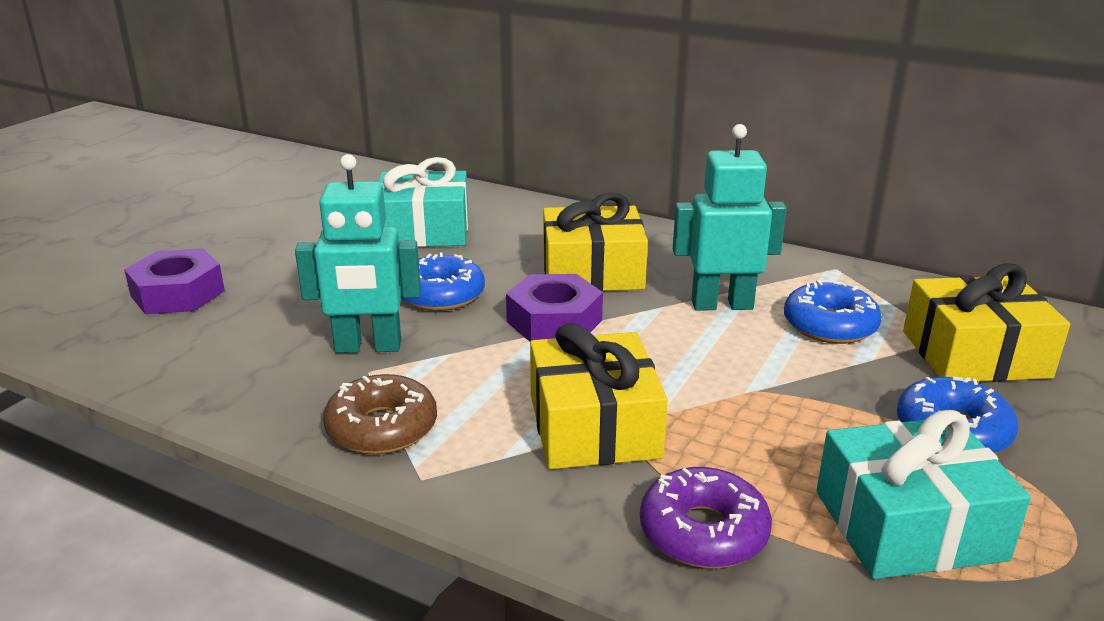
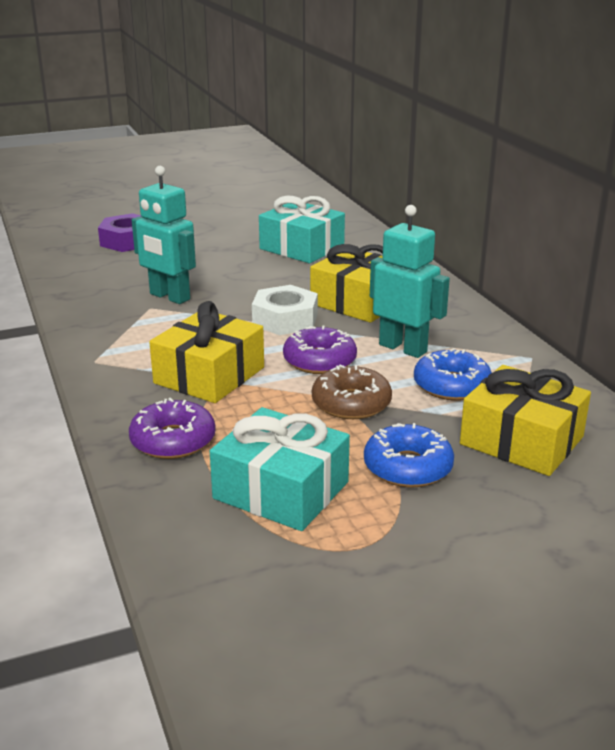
camera: 40 degrees right, 0 degrees up
(382, 428) = (114, 334): brown donut -> brown donut (351, 403)
(441, 295) = (249, 285): blue donut -> none
(554, 321) = (285, 319): purple nut -> white nut
(673, 353) = (319, 361): none -> purple donut

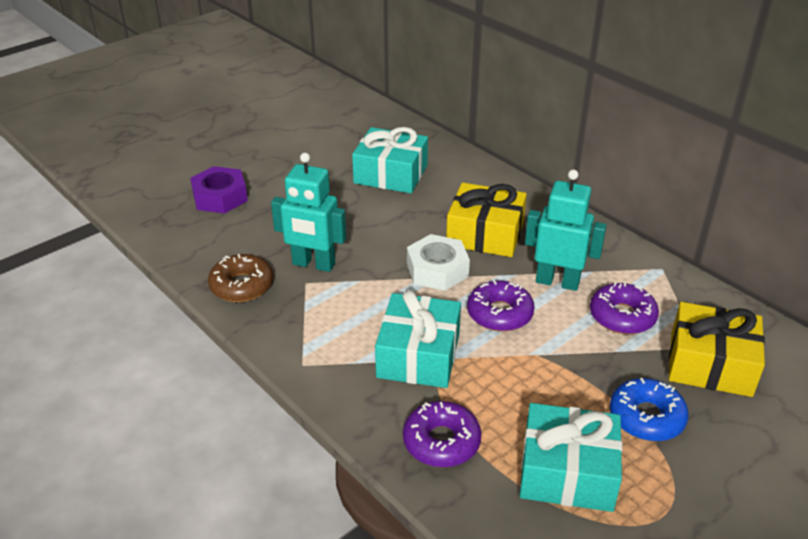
camera: 20 degrees left, 10 degrees up
(209, 375) = (418, 355): yellow gift -> turquoise gift
(351, 403) = (558, 357): brown donut -> brown donut (242, 286)
(451, 385) = (622, 316): blue donut -> purple donut

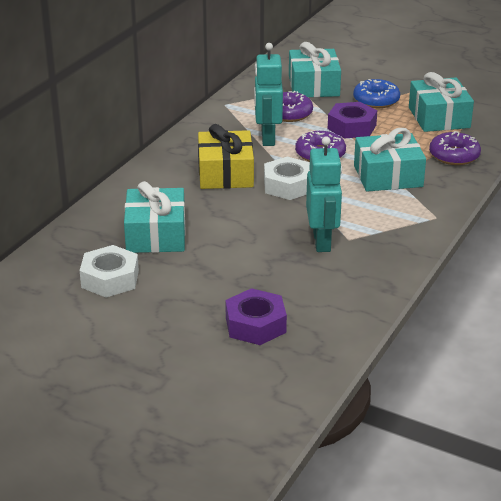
camera: 110 degrees left, 5 degrees down
(242, 286) = (376, 269): brown donut -> none
(338, 143) = (110, 279): none -> white nut
(565, 364) = (352, 127): none -> purple nut
(710, 364) = (313, 86): yellow gift -> turquoise gift

